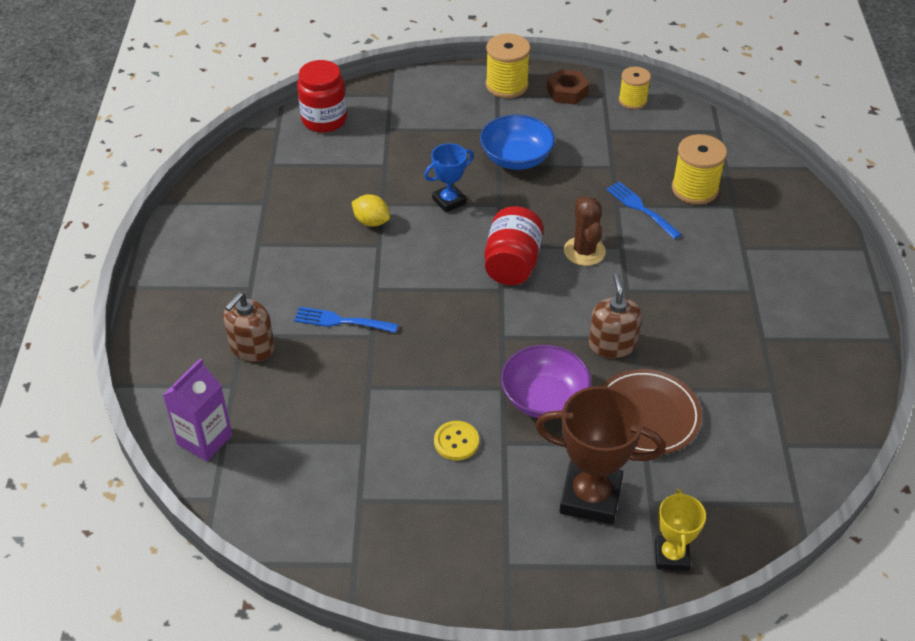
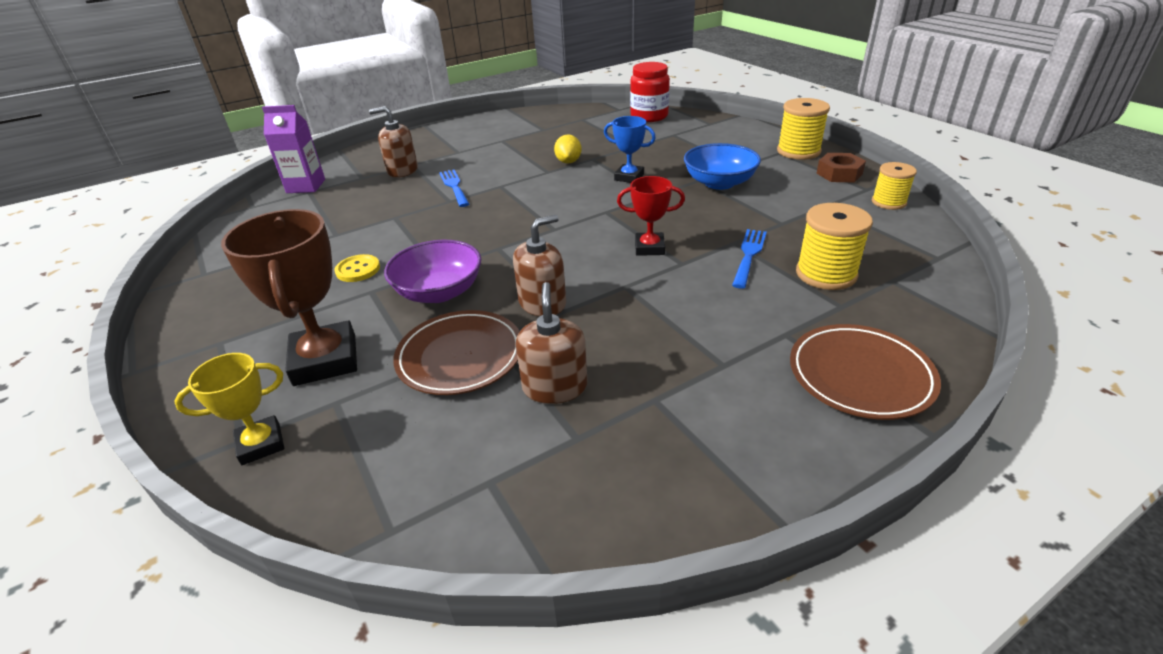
camera: 60 degrees right, 10 degrees down
(512, 264) = (591, 223): red jar -> none
(584, 251) = (649, 248): brown cactus -> red trophy
(717, 379) = (555, 387): none -> brown soap dispenser
(802, 242) = (860, 375): none -> brown plate

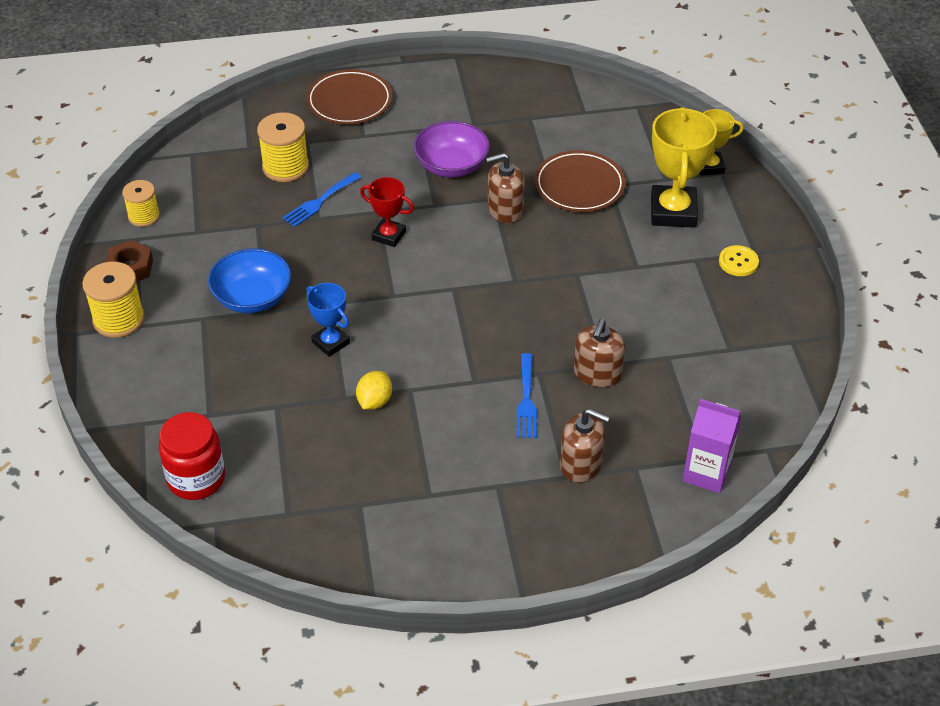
camera: 160 degrees left, 10 degrees up
(325, 360) = (673, 211): brown trophy -> yellow trophy
(358, 270) = (646, 296): yellow button -> yellow button (738, 262)
(439, 292) = (580, 246): purple bowl -> purple bowl (452, 165)
(555, 387) = (527, 147): brown soap dispenser -> brown soap dispenser (597, 373)

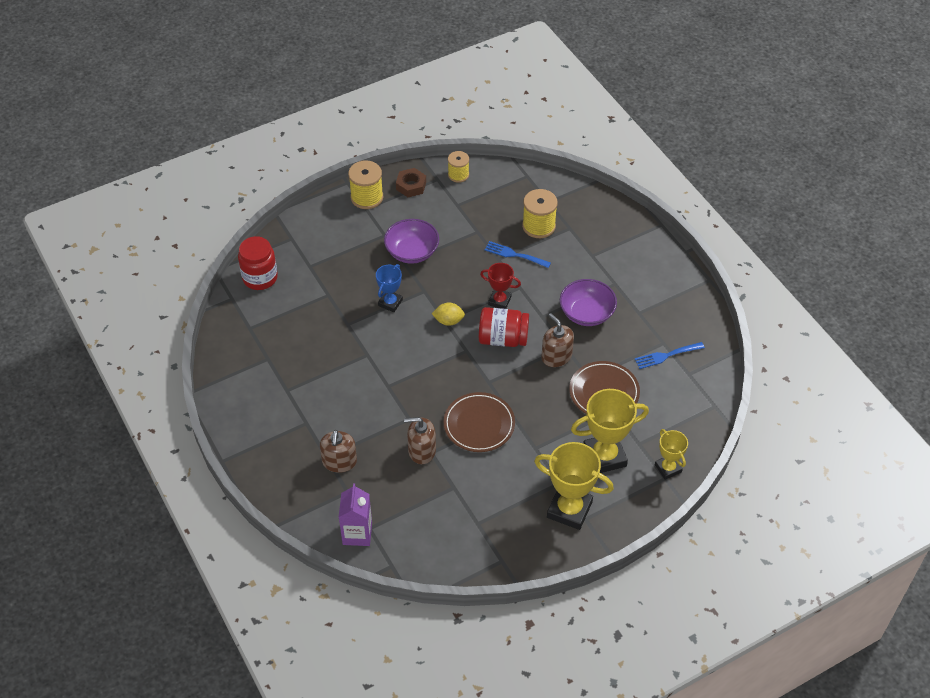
camera: 70 degrees right, 5 degrees up
(252, 297) = (412, 252): blue bowl -> purple bowl
(349, 101) = (624, 236): brown plate -> brown plate (479, 424)
(374, 401) = (350, 340): yellow lemon -> yellow lemon (448, 321)
(389, 235) = (499, 301): red trophy -> red trophy turned 75 degrees counterclockwise
(452, 249) = (503, 338): none -> red jar
(526, 400) = (382, 418): blue fork -> blue fork (666, 356)
(738, 262) = (569, 509): yellow button -> yellow trophy

